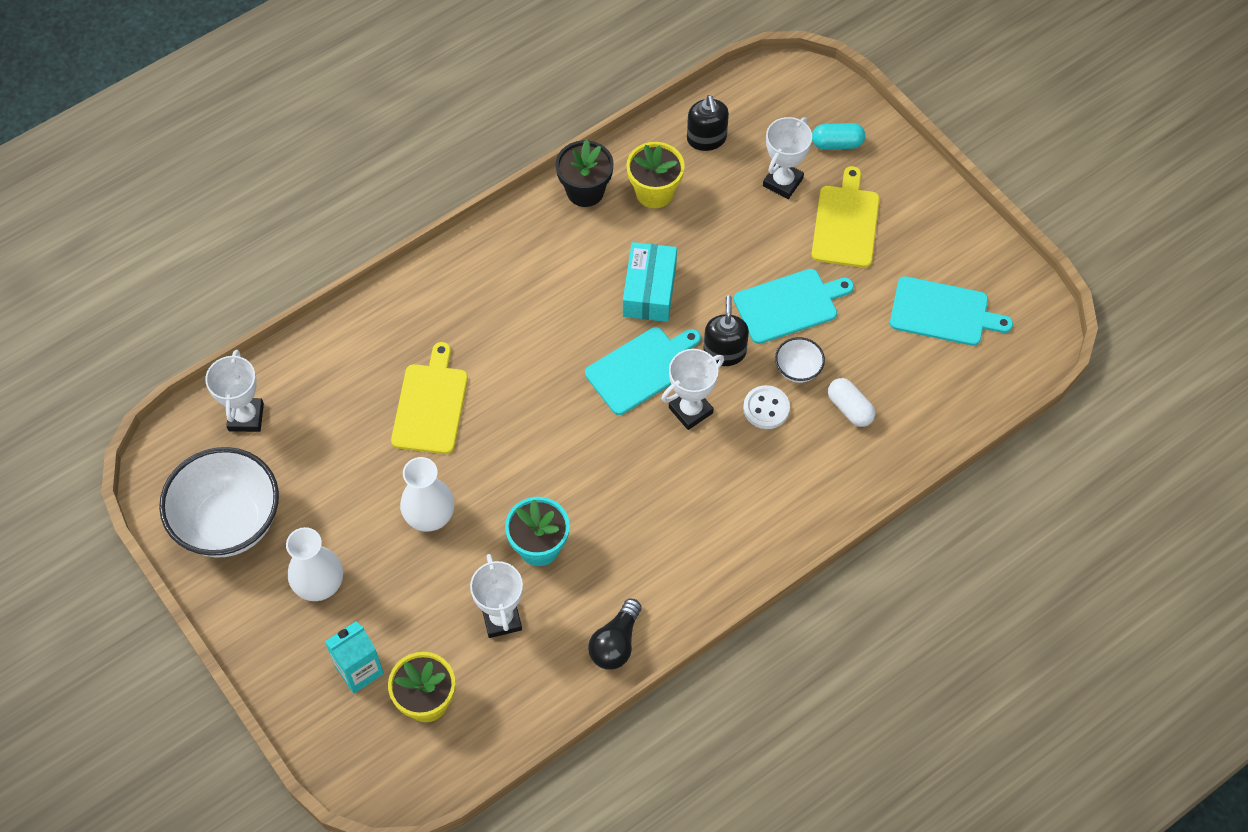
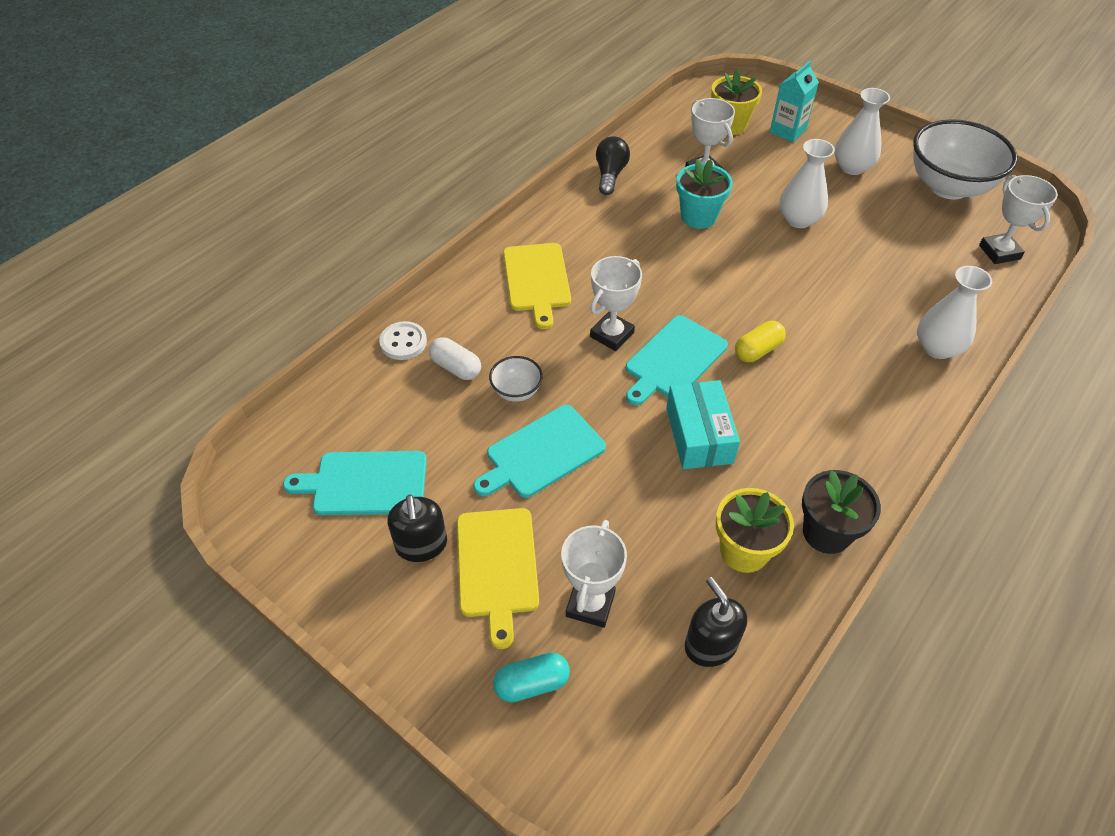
camera: 165 degrees right, 10 degrees down
(390, 324) = (937, 348): none -> white vase
(430, 405) = (851, 292): yellow cutting board -> yellow cutting board (537, 280)
(558, 360) = (757, 350): none -> yellow capsule
(724, 352) = (597, 392): black soap dispenser -> black soap dispenser (421, 545)
(766, 408) = (539, 351): white button -> white button (403, 342)

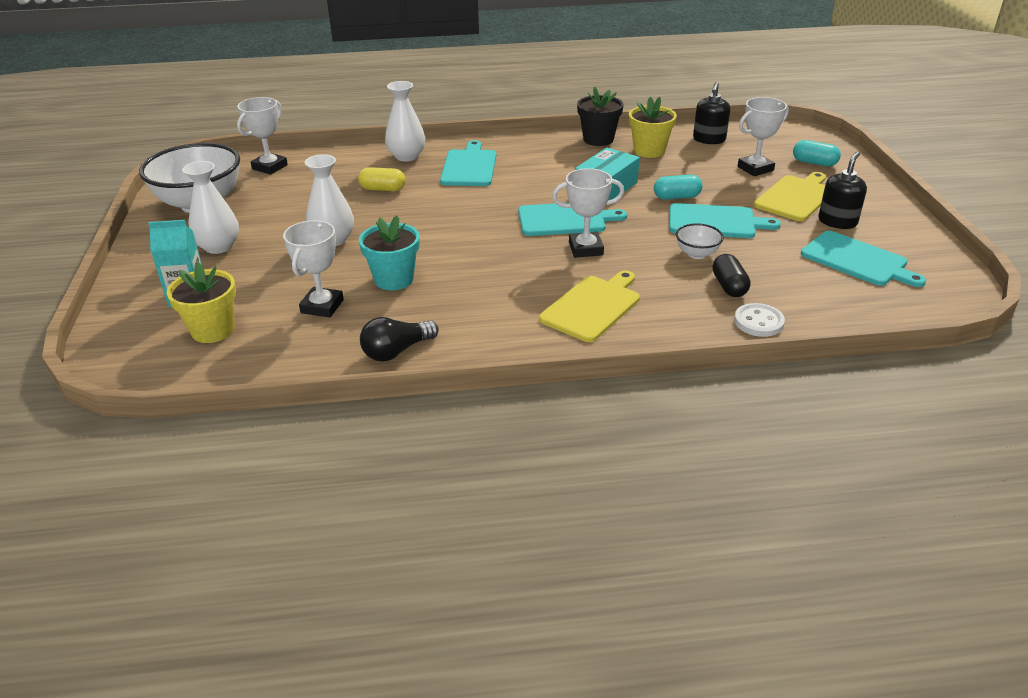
camera: 135 degrees left, 15 degrees down
(456, 367) = (729, 286): white capsule -> black capsule
(617, 470) = (676, 197): none -> turquoise capsule
(757, 350) = (505, 199): yellow capsule -> yellow capsule (383, 189)
(861, 374) = (469, 167): none -> turquoise cutting board

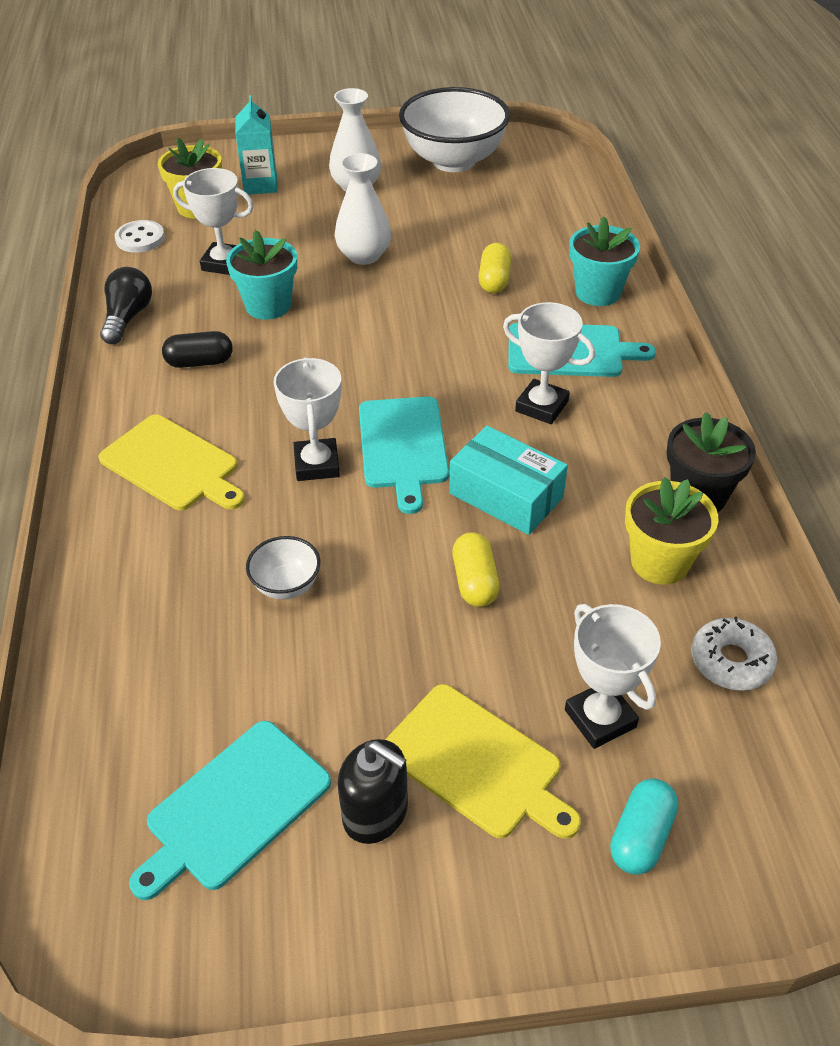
camera: 90 degrees right, 10 degrees up
(270, 167) = (552, 191): white trophy -> white trophy (541, 406)
(396, 351) = (128, 317): black light bulb -> black light bulb turned 45 degrees clockwise
(406, 156) = (598, 292): white vase -> turquoise flower pot
(676, 197) = (475, 581): turquoise capsule -> yellow capsule
(709, 139) = (731, 661): black soap dispenser -> white donut
(715, 222) = (386, 623): turquoise cutting board -> none
(729, 286) = (189, 611): black capsule -> black capsule (200, 362)
(758, 322) = (92, 631): white button -> white button (140, 239)

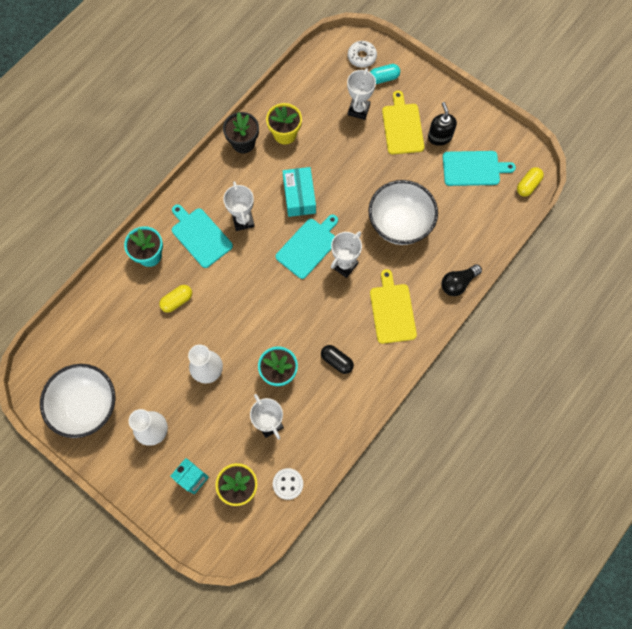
camera: 135 degrees left, 25 degrees up
(128, 317) = (341, 421): black light bulb -> black light bulb (458, 283)
(286, 585) = (399, 224): white bowl -> white bowl, size x2.25
(475, 581) = (344, 176): yellow capsule -> yellow capsule (528, 185)
(731, 661) = (306, 93): white donut -> white donut (362, 57)

